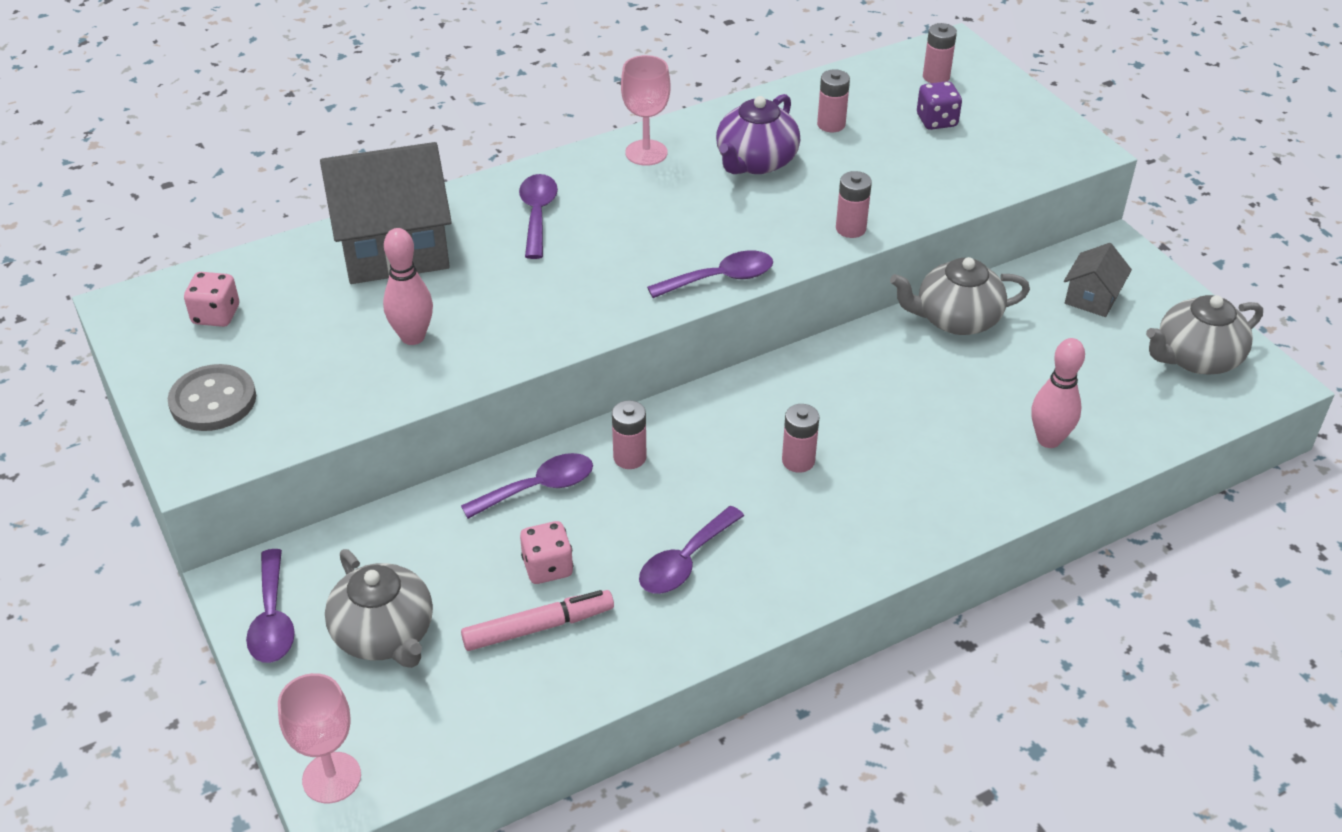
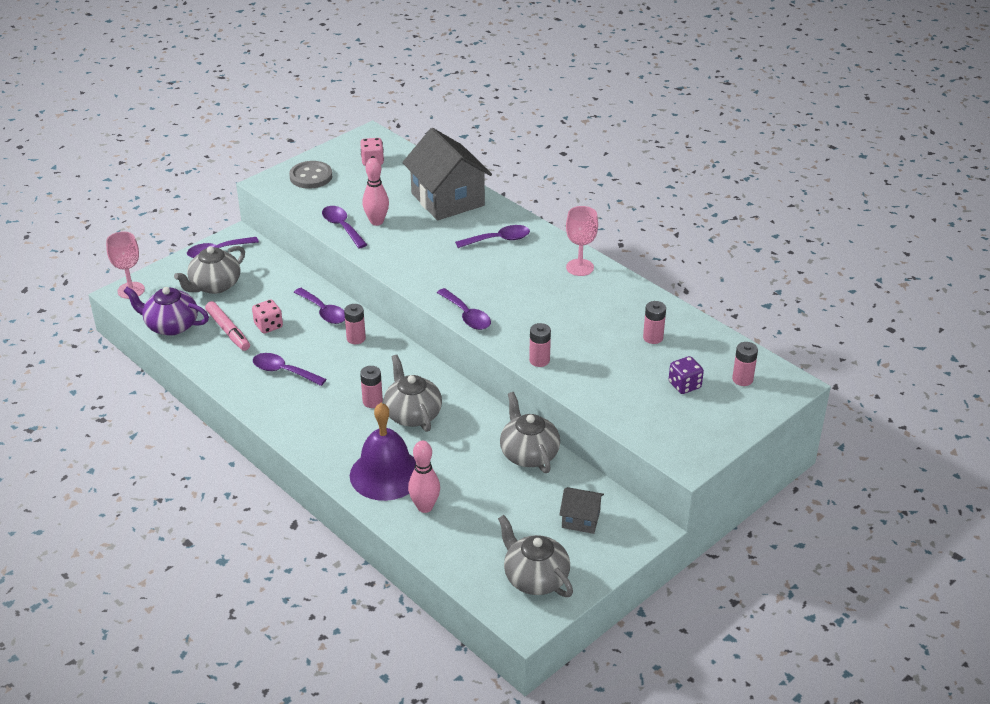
camera: 75 degrees right, 5 degrees down
(405, 381) = (342, 227): none -> purple spoon
(755, 162) = (592, 312): purple teapot -> purple teapot (171, 325)
(841, 420) = (412, 414): none -> grey teapot
(971, 470) = (386, 474): none -> purple bell

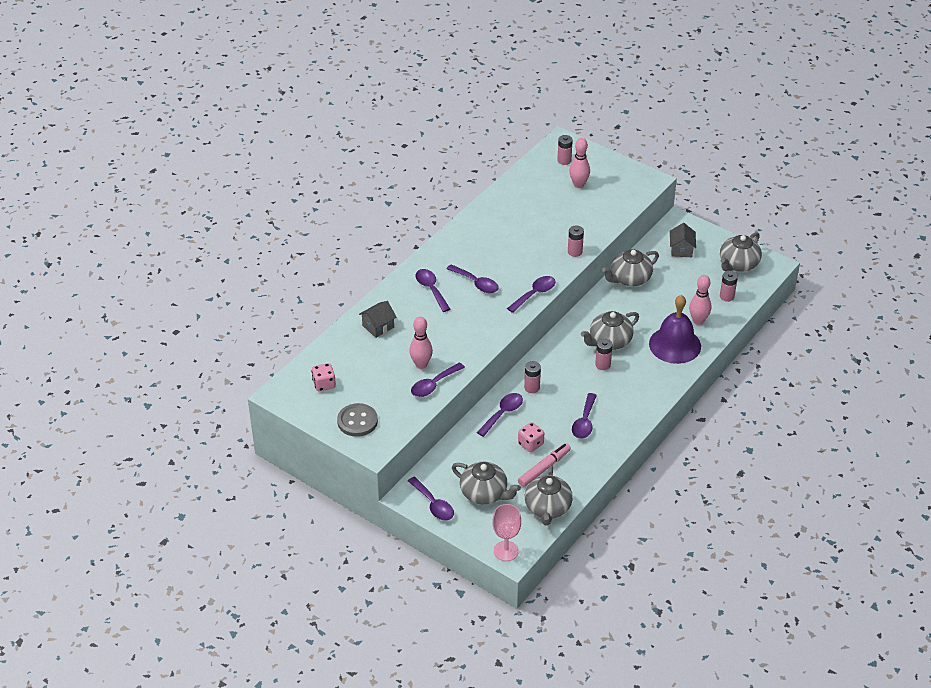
camera: 100 degrees left, 5 degrees up
(171, 325) = (547, 508): purple teapot -> grey teapot
(447, 199) = (378, 326): grey house -> grey house, size x0.48
(500, 273) = (476, 283): none -> purple spoon
(580, 267) = (458, 242): pink goblet -> none
(653, 338) = (532, 201): pink battery -> pink battery (727, 296)
(684, 385) = (578, 185): purple dice -> pink bowling pin

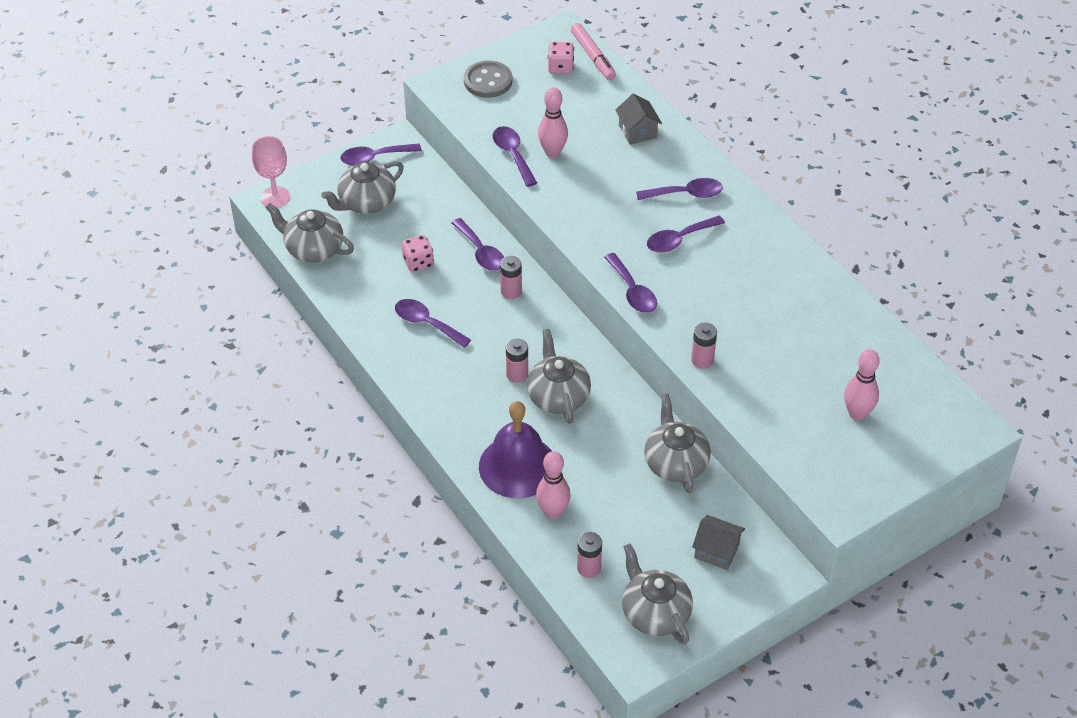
camera: 110 degrees right, 5 degrees up
(544, 468) = (373, 263): pink marker -> pink marker (593, 56)
(564, 160) = (924, 415): pink battery -> none

